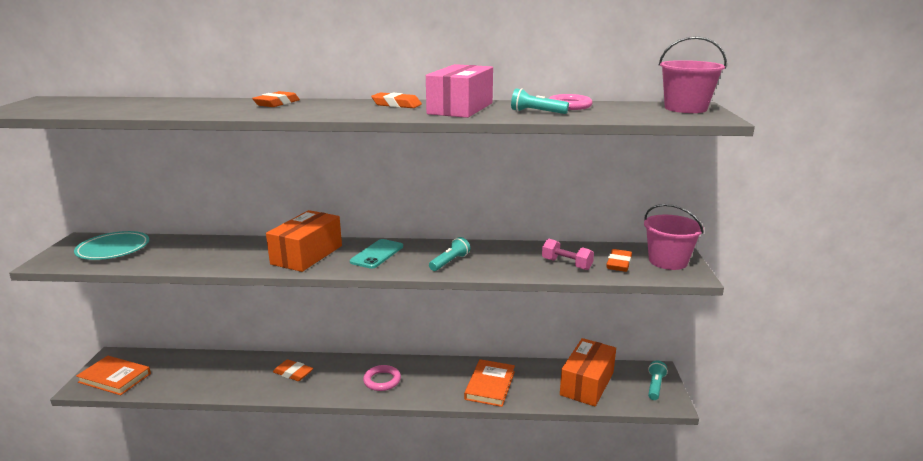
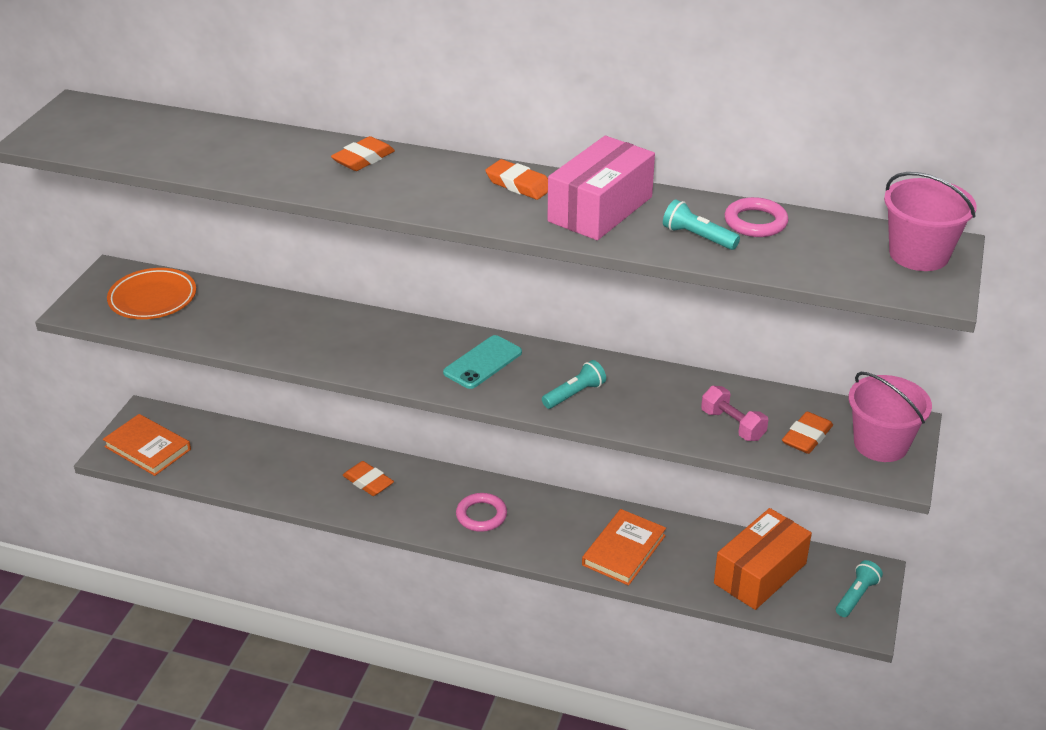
camera: 15 degrees right, 15 degrees up
(113, 249) = (153, 298): turquoise plate -> orange plate
(307, 255) = (391, 349): orange box -> none

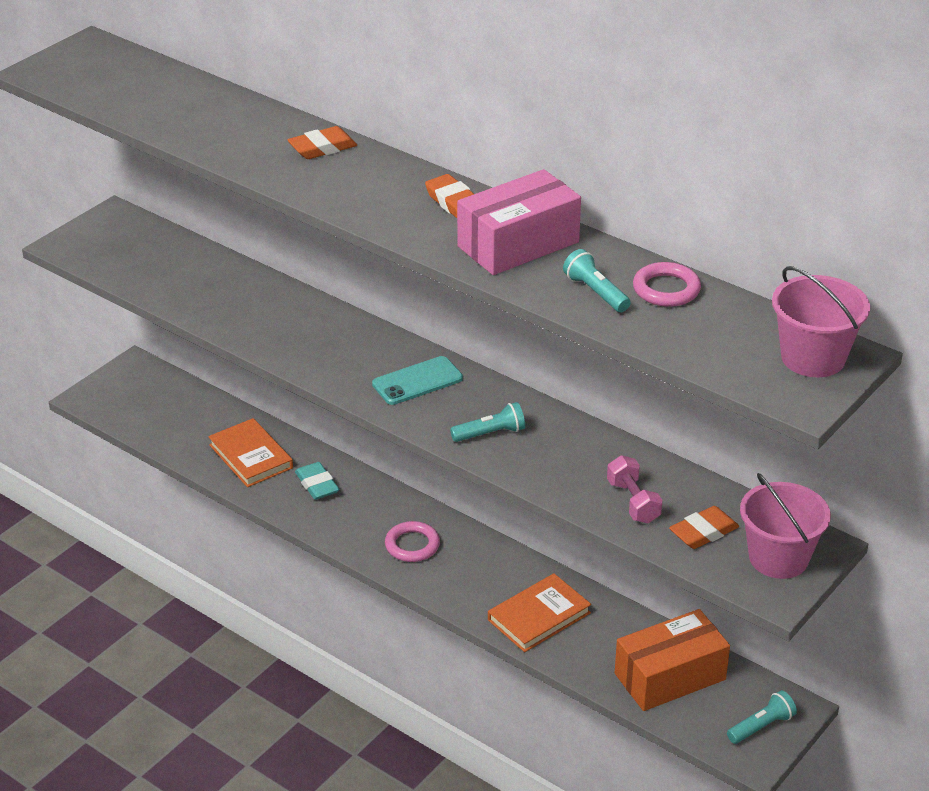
camera: 20 degrees right, 0 degrees up
(148, 448) = (123, 400): orange book -> orange book (251, 456)
(153, 298) = (138, 249): orange plate -> none
(368, 482) = (317, 484): orange eraser -> turquoise eraser

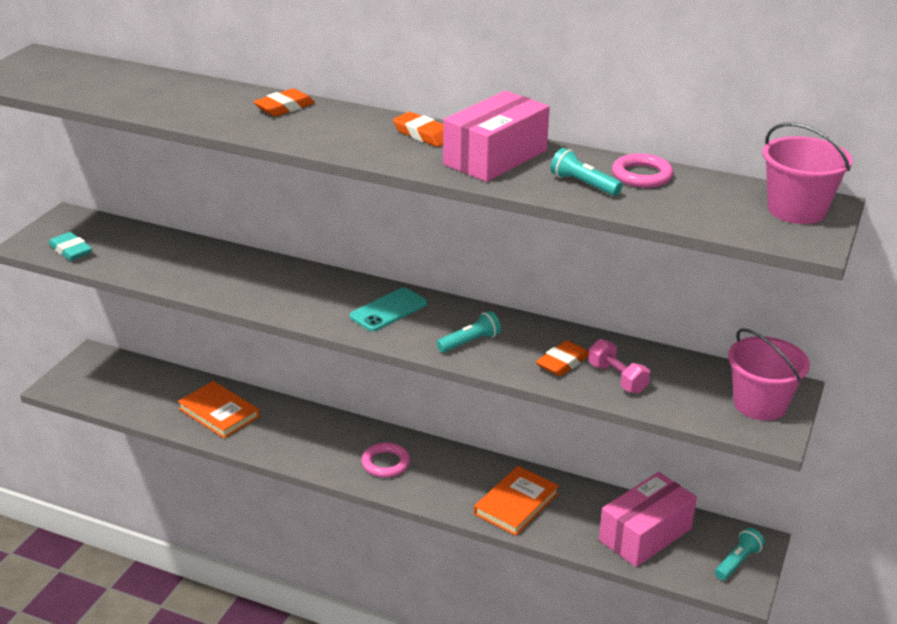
camera: 15 degrees left, 5 degrees down
(317, 484) = (285, 427): turquoise eraser -> turquoise eraser (71, 250)
(670, 676) = (645, 534): orange box -> pink box
(703, 532) = (688, 393): orange eraser -> orange eraser (562, 363)

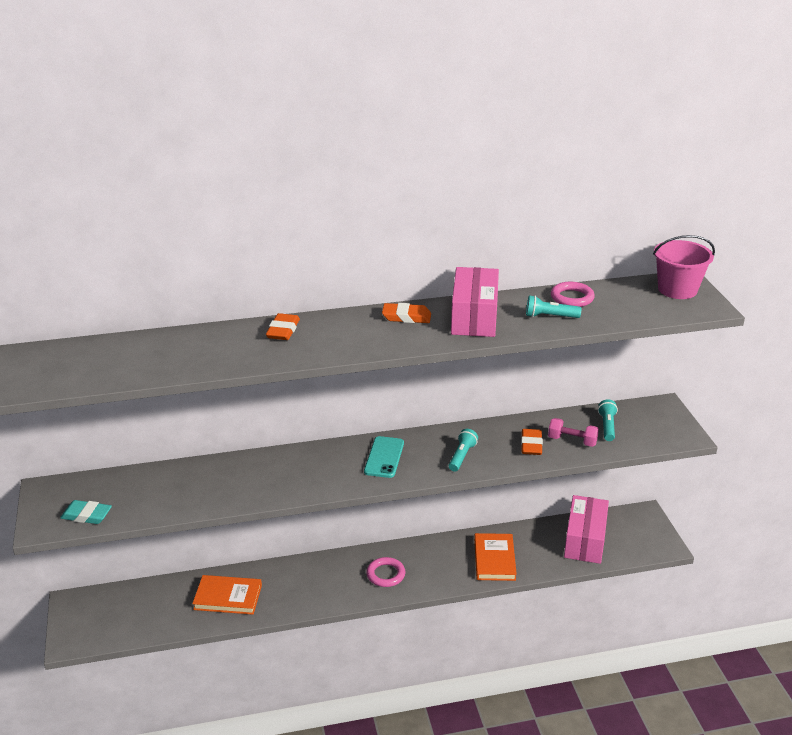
camera: 35 degrees left, 0 degrees up
(737, 562) = (647, 531): turquoise flashlight -> turquoise flashlight (607, 426)
(760, 404) = (661, 422): pink bucket -> none

